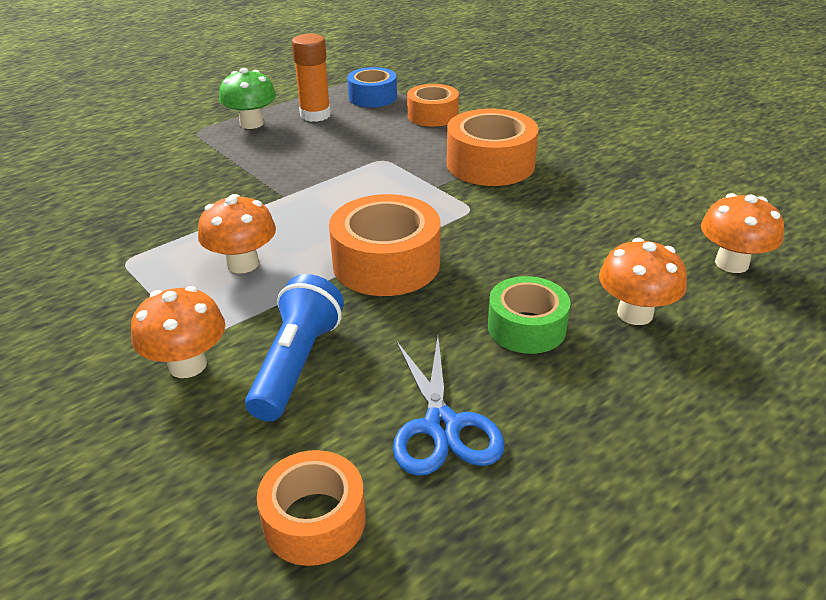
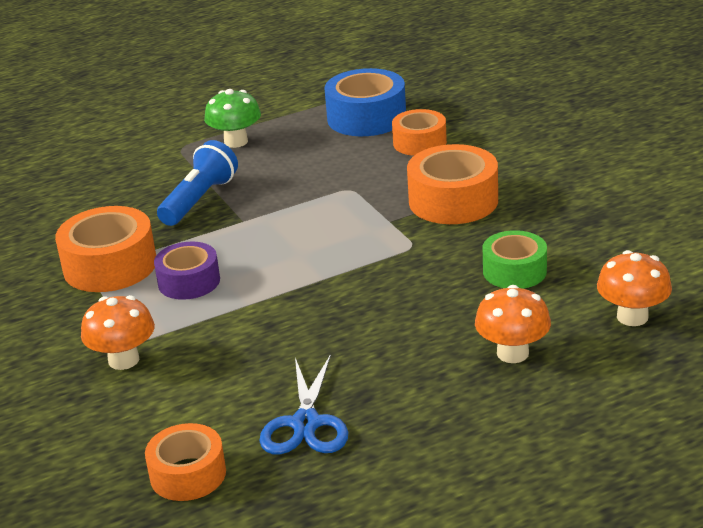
camera: 15 degrees right, 5 degrees down
(243, 264) = (189, 281): orange mushroom -> purple tape
(297, 364) = (209, 367): blue flashlight -> blue flashlight (199, 200)
(315, 115) = (301, 136): orange glue stick -> none
(372, 97) = (366, 118): blue tape -> blue tape, size x1.54
(386, 263) = (313, 291): orange tape -> orange tape (110, 266)
(526, 327) = (411, 356): green tape -> green tape (514, 271)

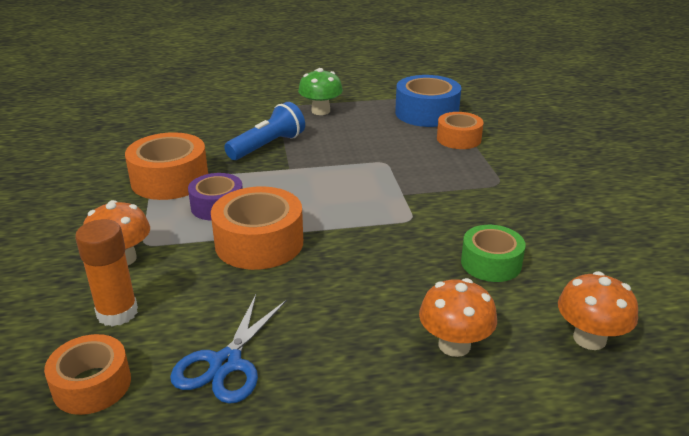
camera: 15 degrees right, 0 degrees up
(161, 410) = (117, 313): none -> orange glue stick
(453, 201) = (464, 189): orange tape -> orange tape (259, 243)

